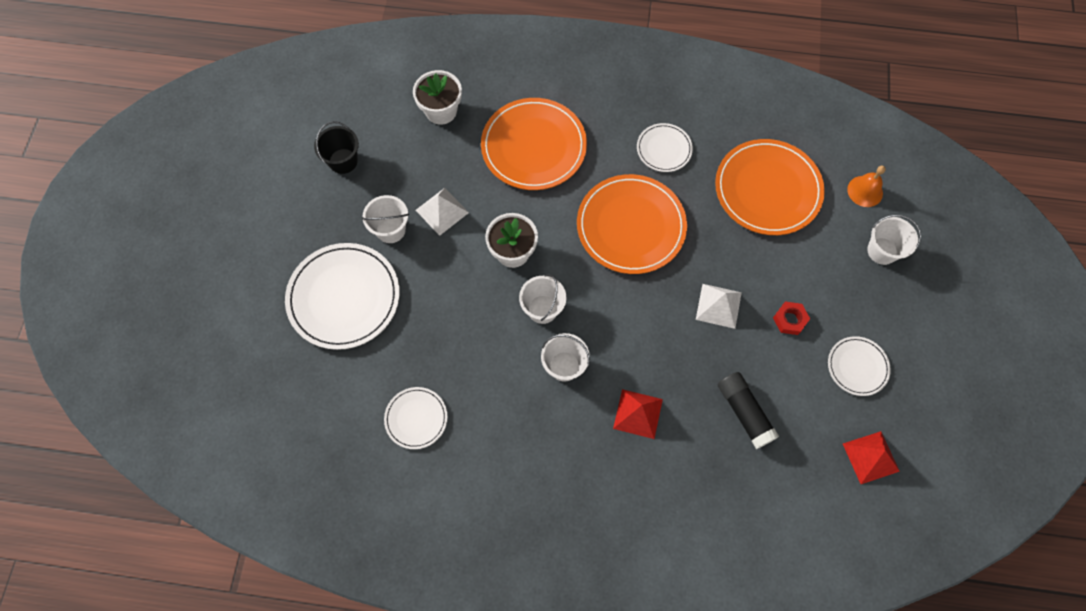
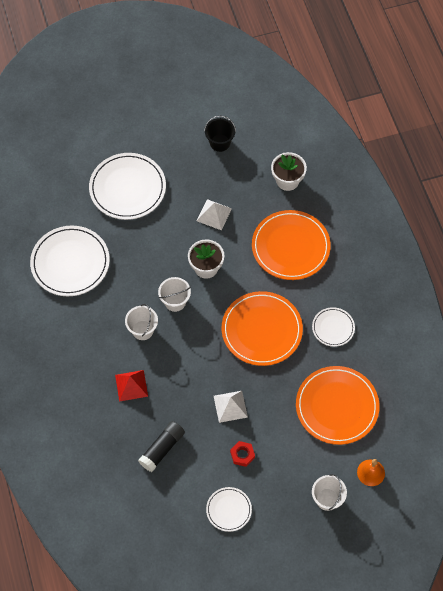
camera: 65 degrees right, 5 degrees down
(390, 230) = (186, 192): white bucket -> none
(416, 418) = (70, 263): white plate -> white plate, size x1.89
(870, 457) = (167, 538): red pyramid -> none

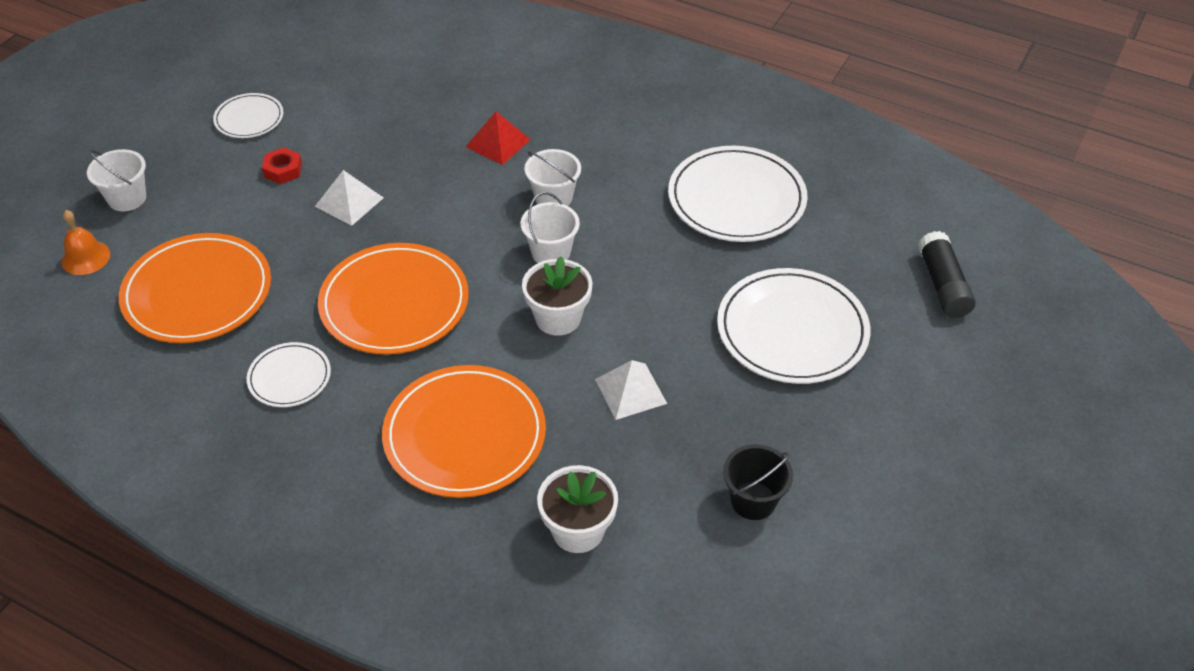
camera: 135 degrees right, 15 degrees down
(162, 449) = (390, 117): black glue stick -> black glue stick (942, 285)

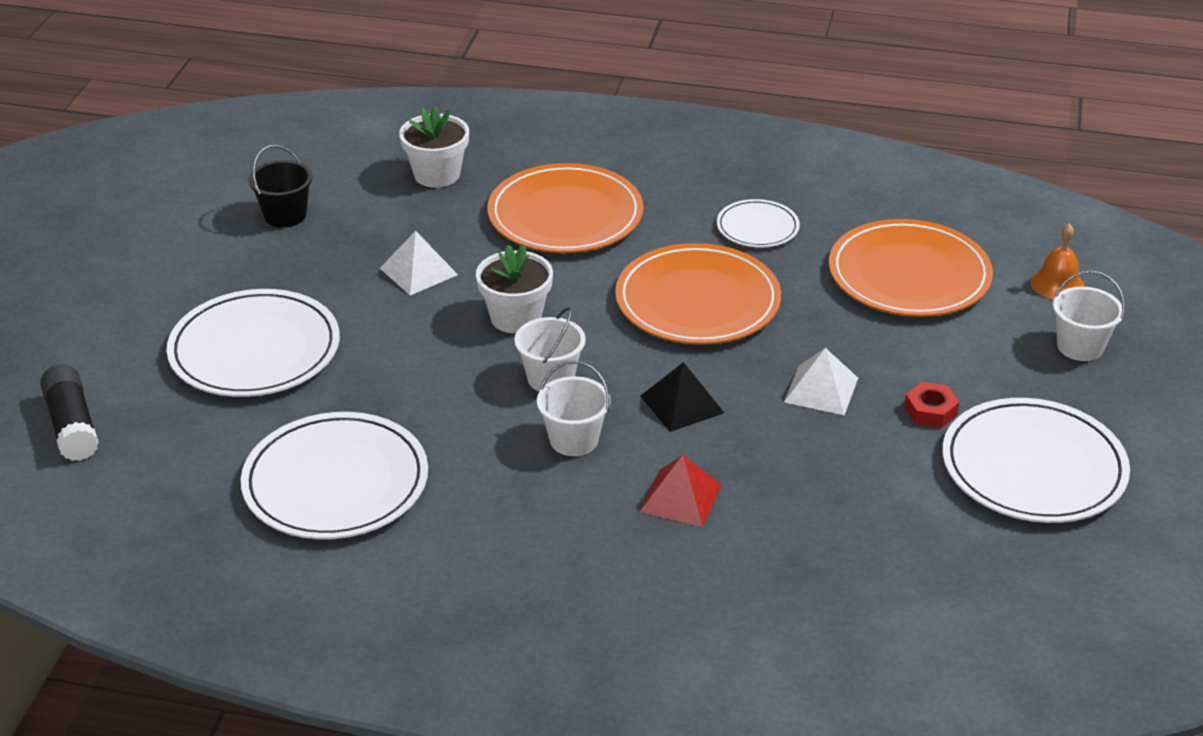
camera: 165 degrees right, 10 degrees down
(249, 118) = (1033, 467): white plate -> white plate, size x1.89
(460, 210) = (682, 404): none -> black pyramid

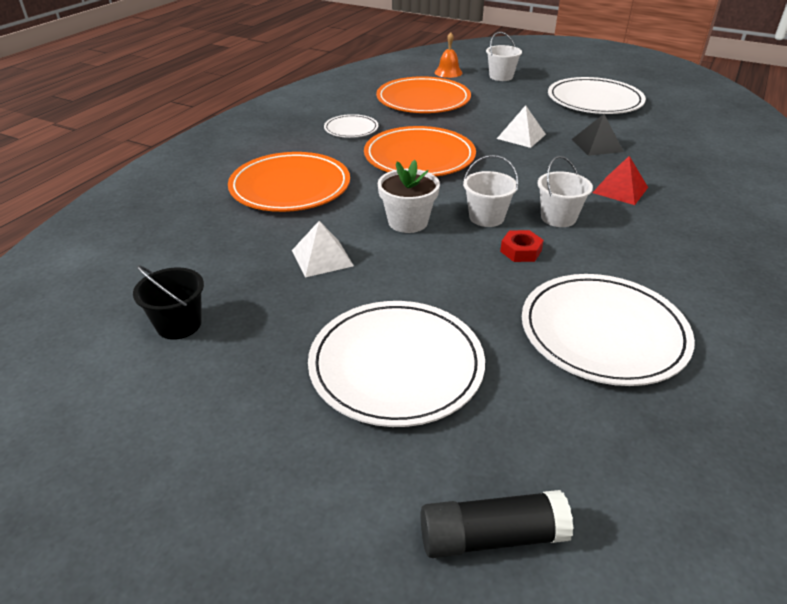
camera: 75 degrees left, 0 degrees up
(437, 174) = (187, 233): white flower pot -> none
(682, 404) = (526, 176): black pyramid -> black pyramid (597, 145)
(930, 411) = (545, 114): red nut -> red nut (520, 251)

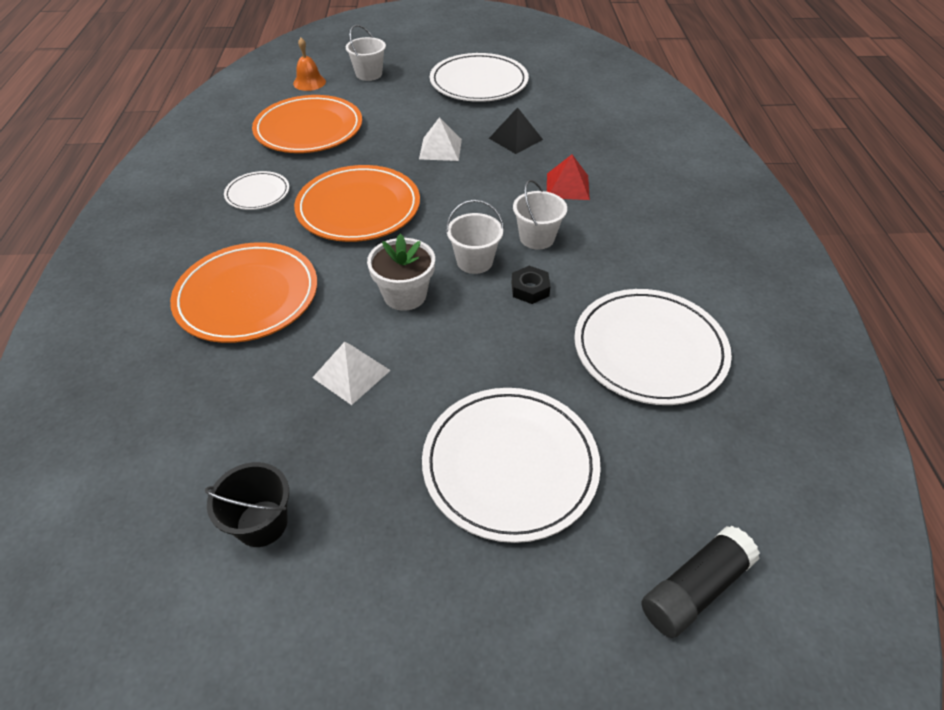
camera: 30 degrees left, 10 degrees up
(520, 251) = (530, 289): red nut -> black nut

